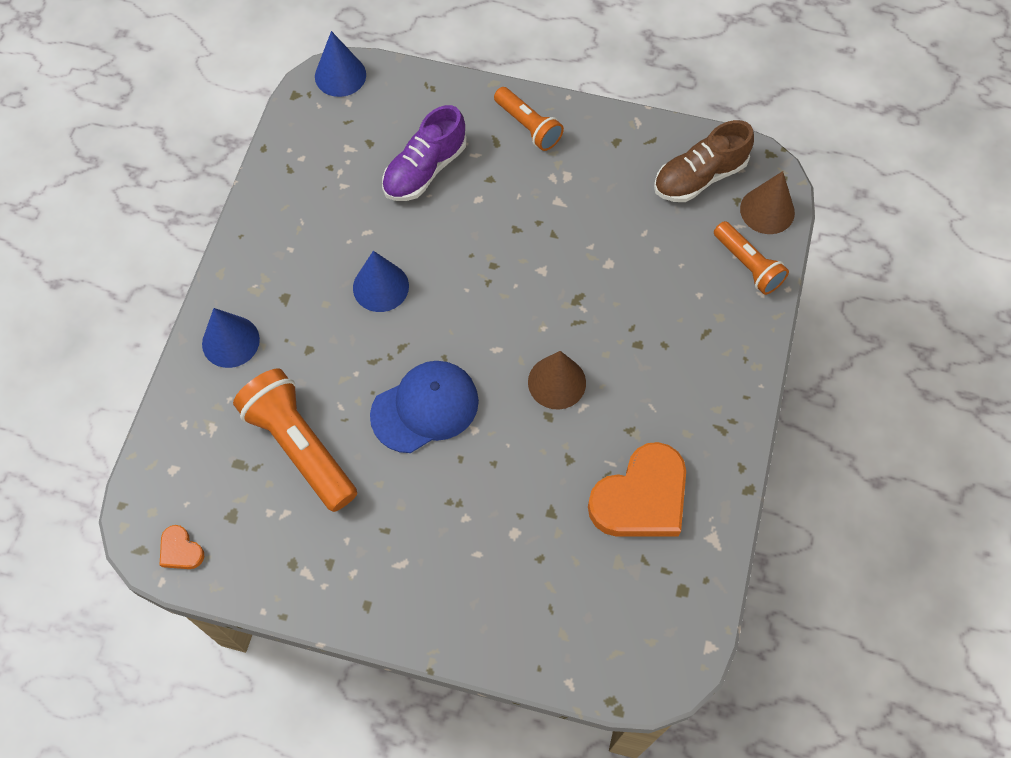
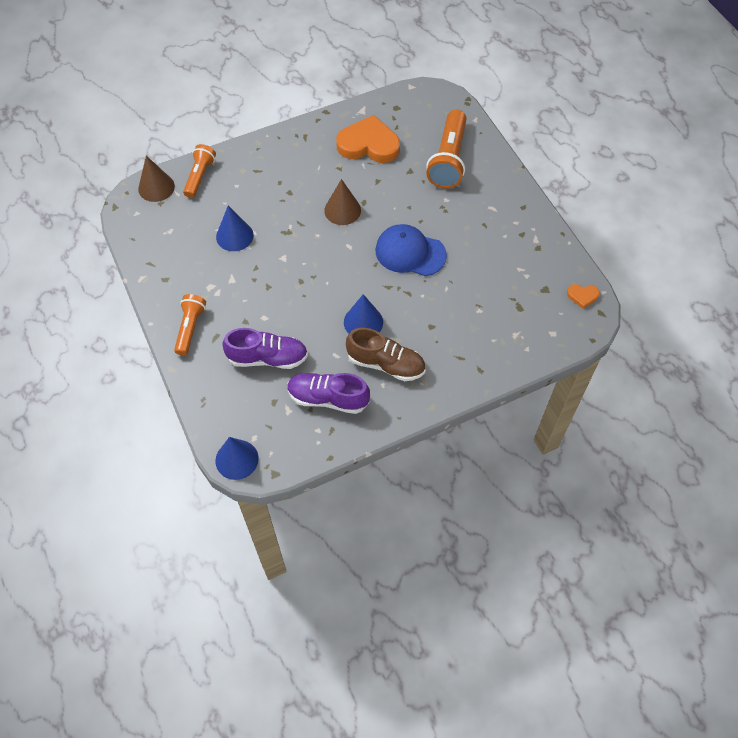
camera: 130 degrees left, 5 degrees down
(180, 550) = (582, 296): orange heart -> orange heart turned 90 degrees clockwise
(230, 341) = (464, 366): blue cone -> blue cone (234, 236)
(299, 446) = (484, 289): orange flashlight -> orange flashlight (448, 160)
(325, 189) = (328, 398): none -> purple shoe
(699, 177) = (158, 227): brown shoe -> brown shoe (386, 364)

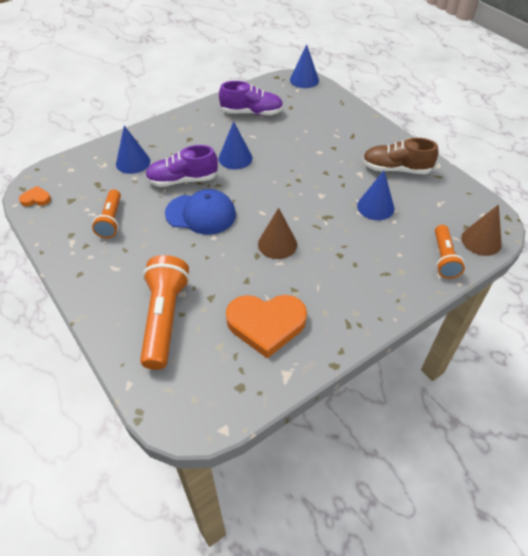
camera: 170 degrees right, 10 degrees down
(190, 328) = (375, 138): orange flashlight -> orange flashlight (111, 220)
(268, 358) = (305, 128): purple shoe -> purple shoe (182, 180)
(386, 364) = (211, 135): brown shoe -> brown shoe (396, 169)
(482, 333) = (133, 162): none -> blue cone

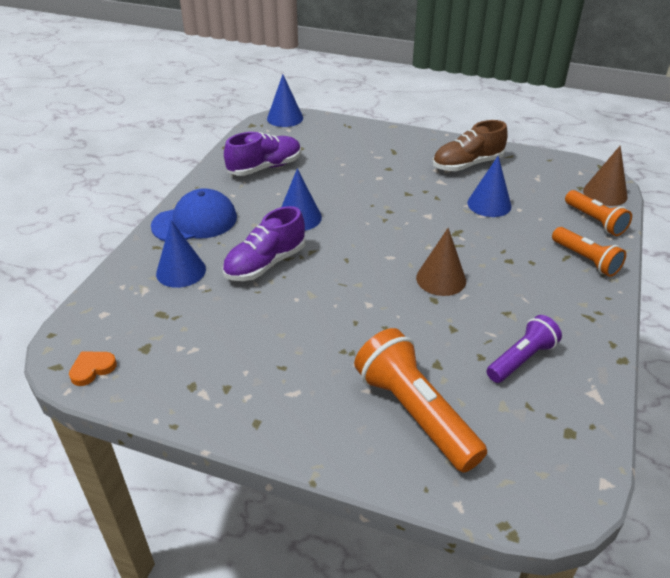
camera: 35 degrees left, 10 degrees down
(111, 220) = (227, 344): orange flashlight -> orange flashlight (586, 260)
(201, 214) = (327, 288): blue cap -> blue cap (195, 221)
(266, 324) = (521, 359): orange heart -> purple flashlight

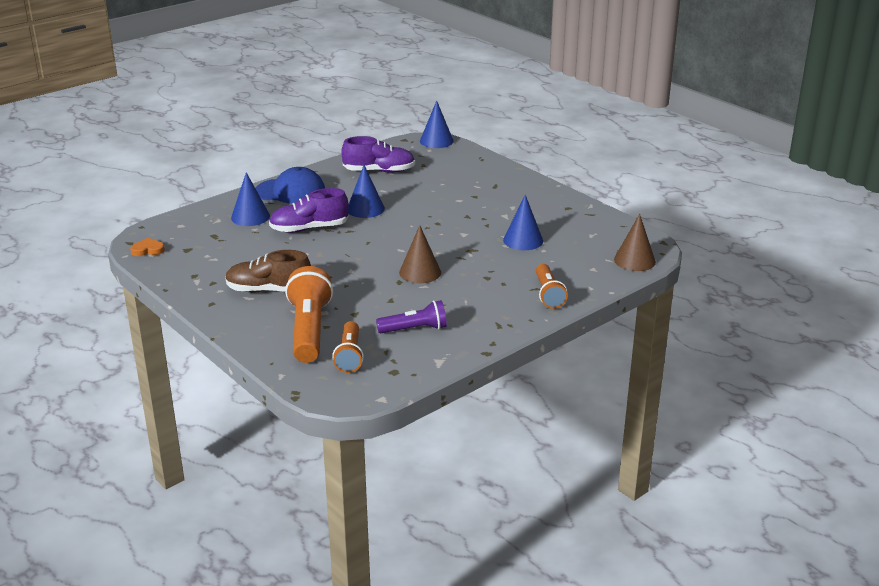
camera: 30 degrees right, 10 degrees down
(467, 164) = (544, 210): brown shoe -> brown shoe (268, 290)
(595, 221) = (595, 275): orange flashlight -> orange flashlight (349, 356)

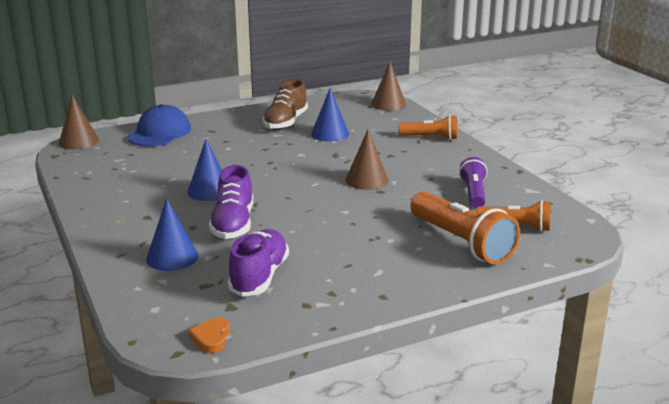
camera: 75 degrees left, 5 degrees down
(268, 290) = (367, 258): brown shoe -> brown shoe (285, 122)
(290, 191) = (124, 227): blue cap -> blue cap (159, 133)
(309, 330) = (462, 242): orange flashlight -> orange flashlight turned 135 degrees counterclockwise
(379, 171) = (122, 175): purple shoe -> purple shoe (259, 277)
(436, 141) = (78, 141): blue cone -> brown cone

